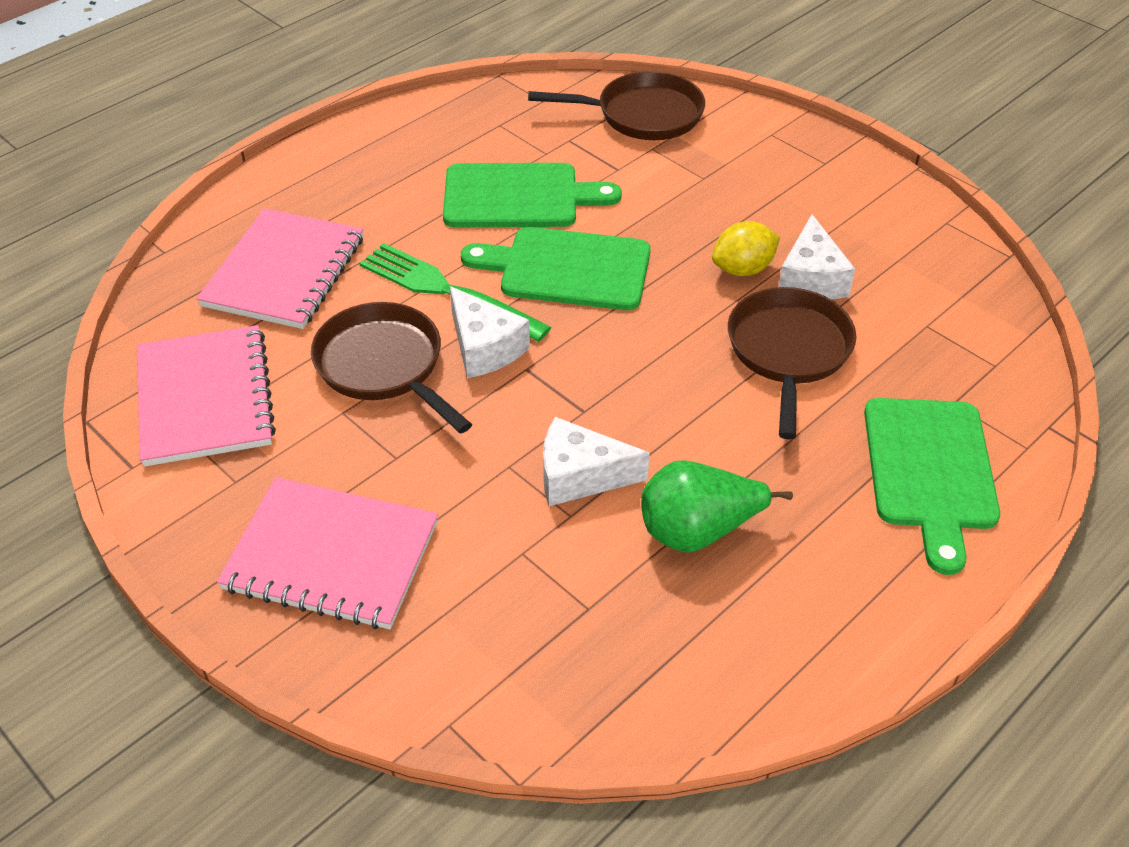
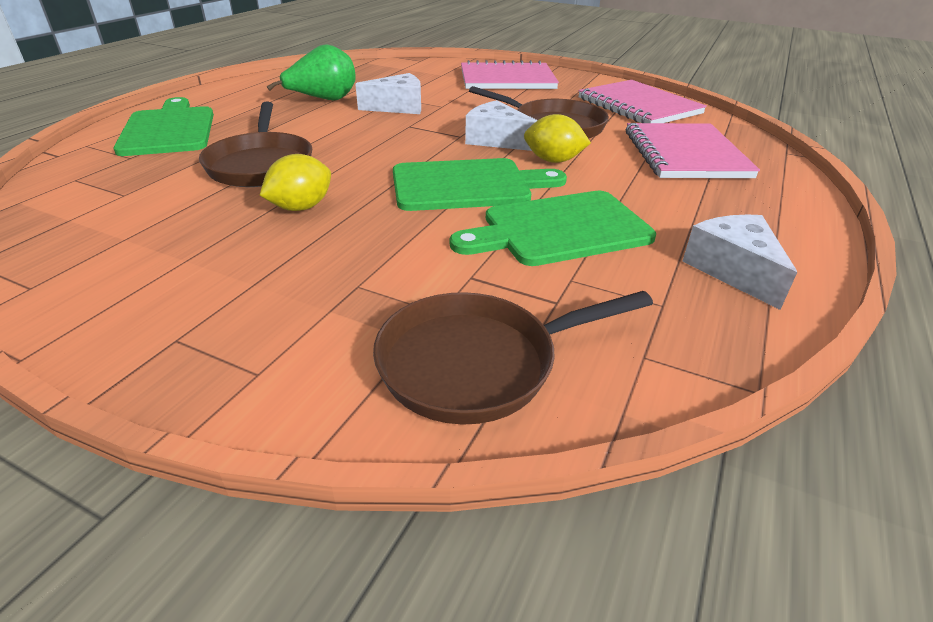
camera: 160 degrees right, 10 degrees down
(447, 291) = (553, 161): green fork -> yellow lemon
(811, 278) = (230, 210): white cheese -> white cheese (733, 270)

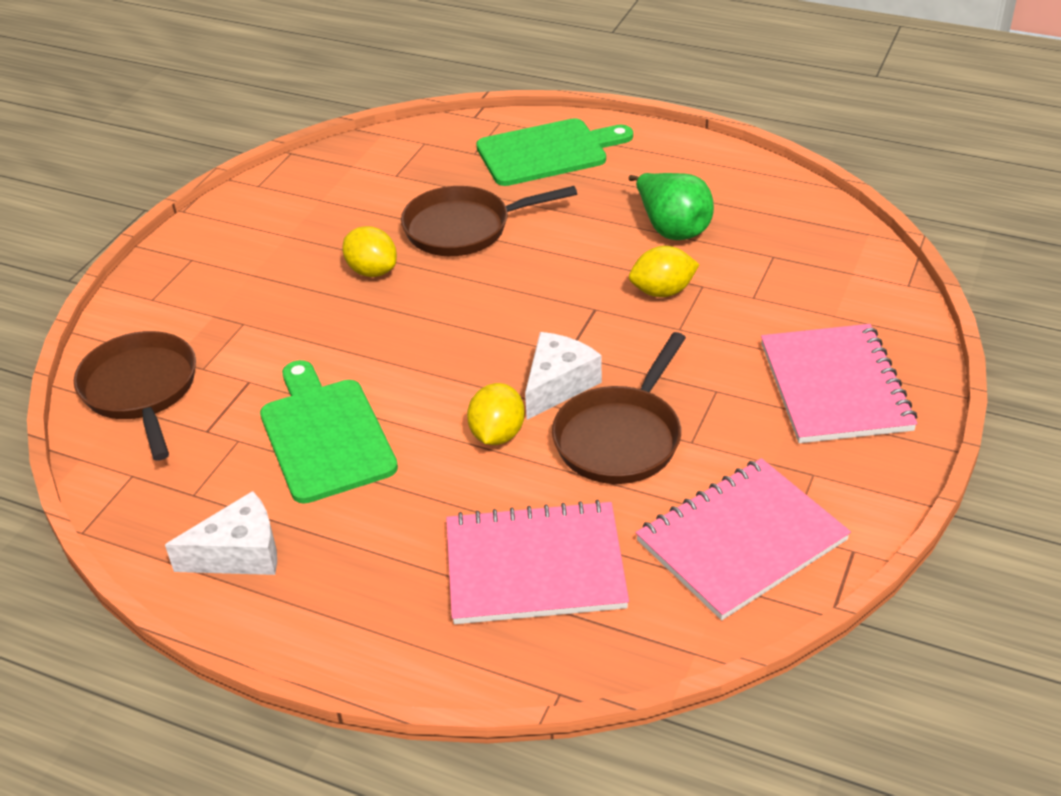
camera: 90 degrees right, 5 degrees up
(398, 107) = (662, 291): white cheese -> yellow lemon
(467, 185) = (423, 368): green cutting board -> none

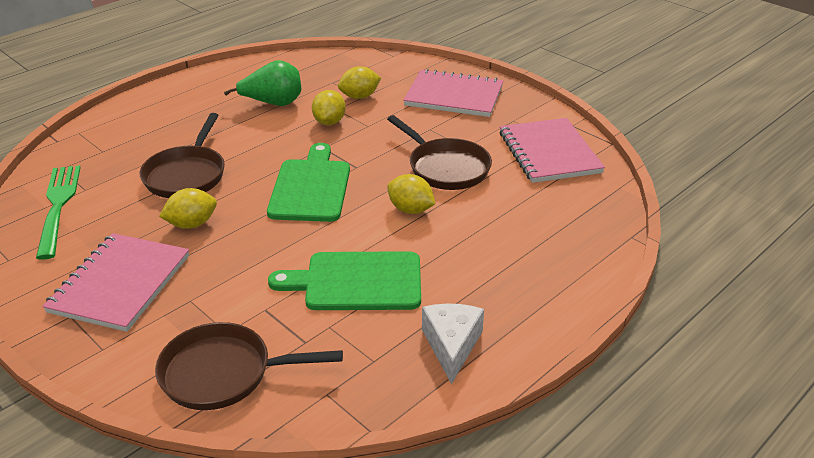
camera: 70 degrees left, 5 degrees down
(357, 173) = (58, 206): none -> green fork
(535, 567) = (532, 222): pink notebook -> pink notebook (120, 284)
(547, 152) = (140, 124): green cutting board -> green cutting board (311, 187)
(558, 385) = (382, 177): white cheese -> none
(753, 295) = (359, 97): none -> yellow lemon

